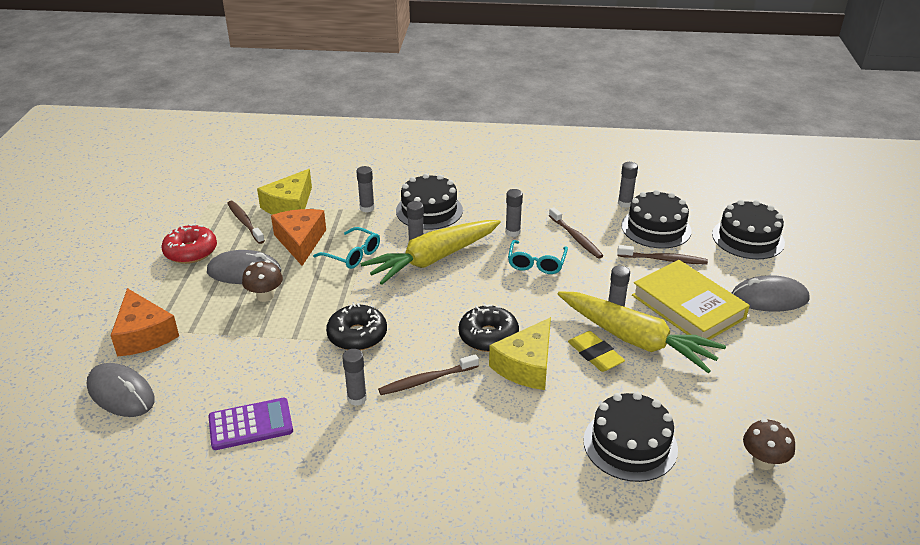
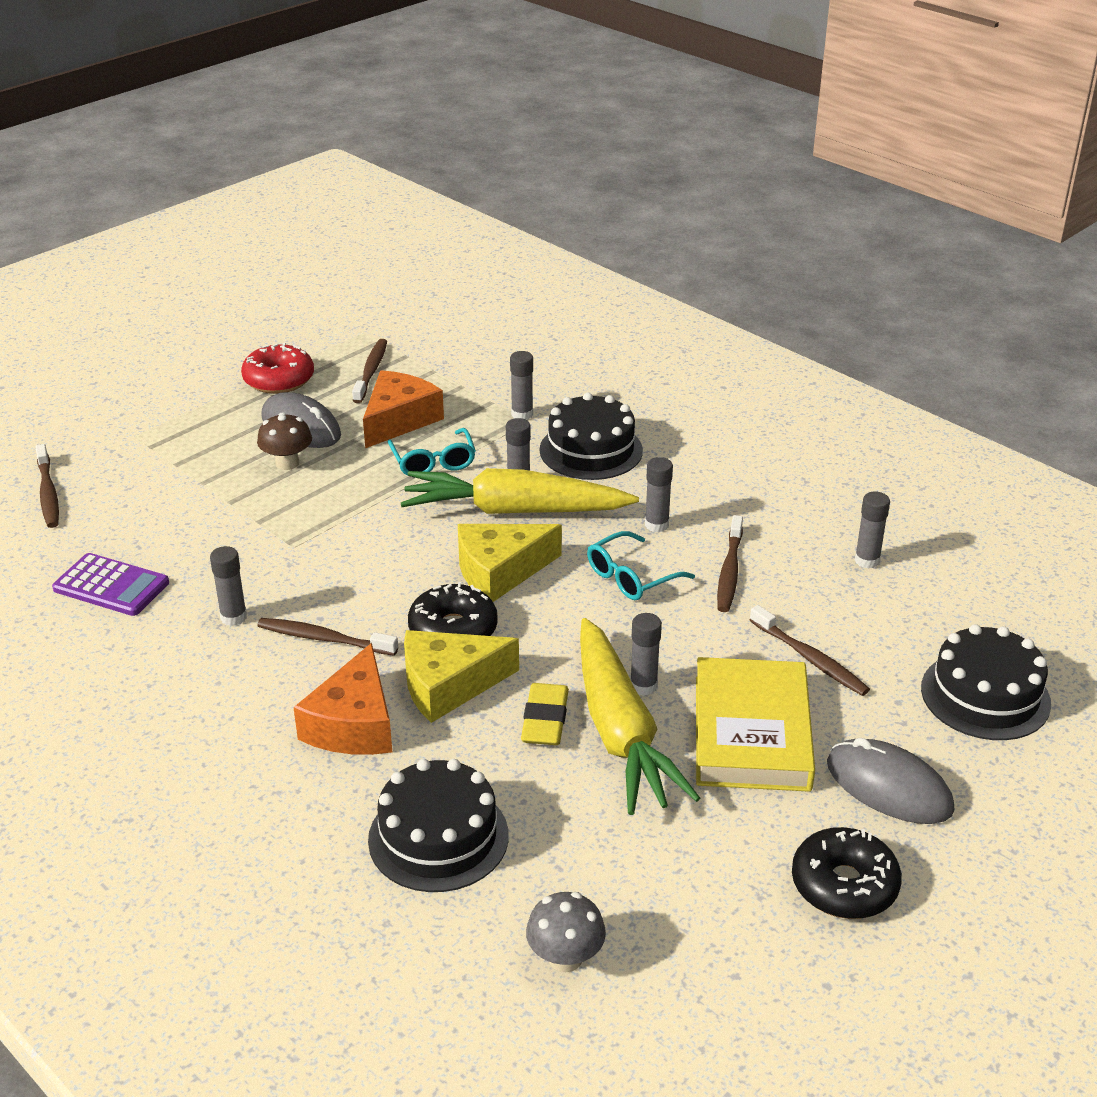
camera: 40 degrees right, 0 degrees up
(121, 393) = (48, 493): grey mouse -> brown toothbrush
(144, 334) = (133, 446): orange cheese -> orange cheese (353, 724)
(290, 205) = (442, 373): yellow cheese -> yellow cheese (500, 571)
(357, 335) = (320, 553): black donut -> black donut (844, 885)
(656, 228) = (862, 614): black cake -> none
(763, 461) = (565, 958): brown mushroom -> grey mushroom

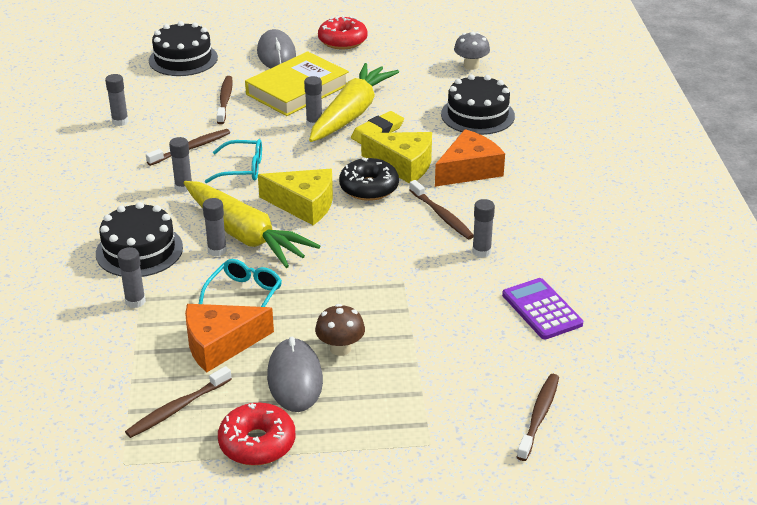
camera: 140 degrees left, 0 degrees up
(844, 885) = (342, 41): black donut -> red donut

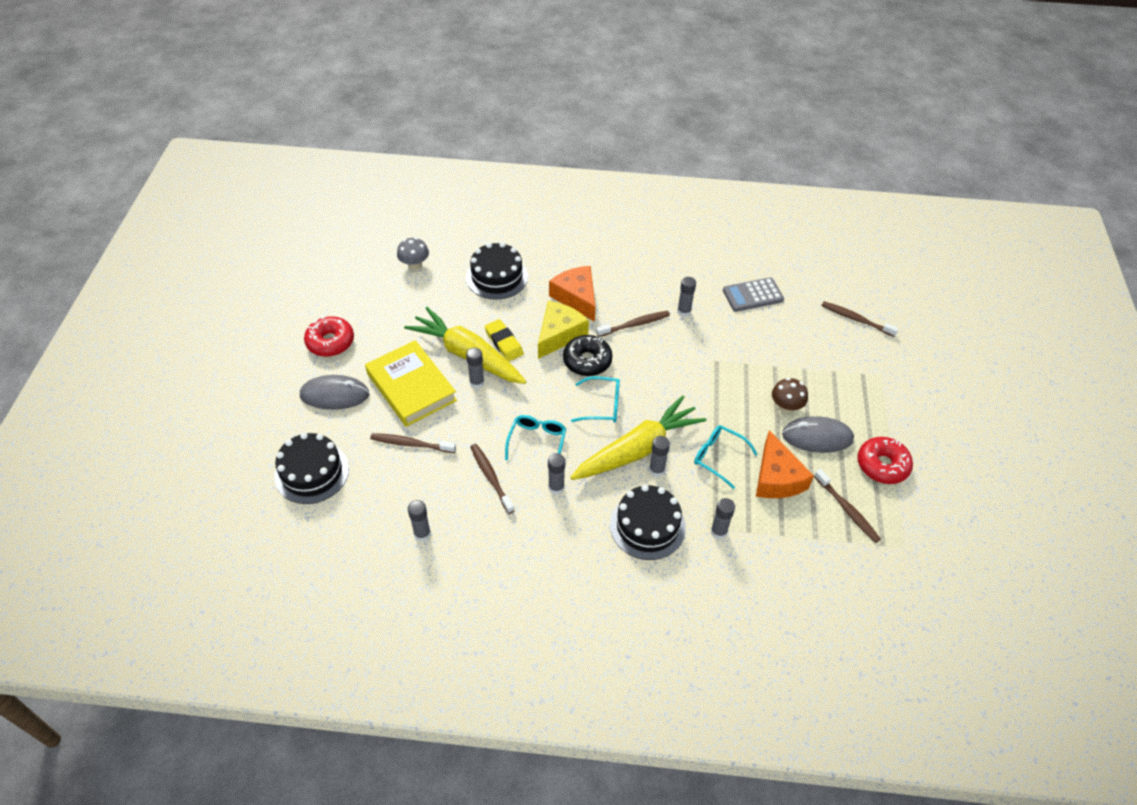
camera: 80 degrees left, 15 degrees up
(304, 205) = (602, 405): yellow cheese -> turquoise glasses
(542, 309) = (752, 295): purple calculator -> grey calculator

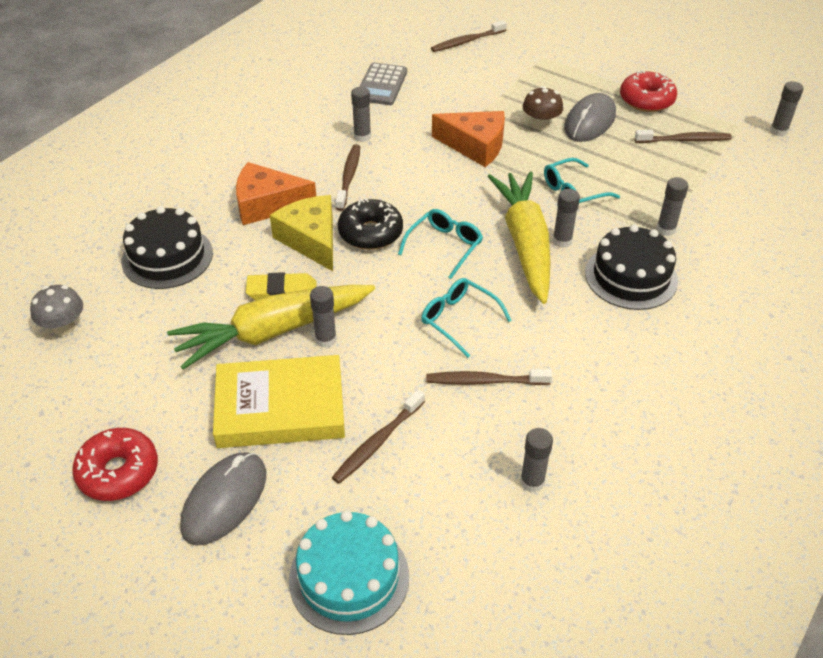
camera: 60 degrees left, 5 degrees down
(312, 472) = (349, 577): black cake -> turquoise cake
(556, 487) = (536, 328): grey glue stick -> grey glue stick (778, 131)
(776, 478) = (622, 165): orange cheese -> orange cheese (475, 146)

